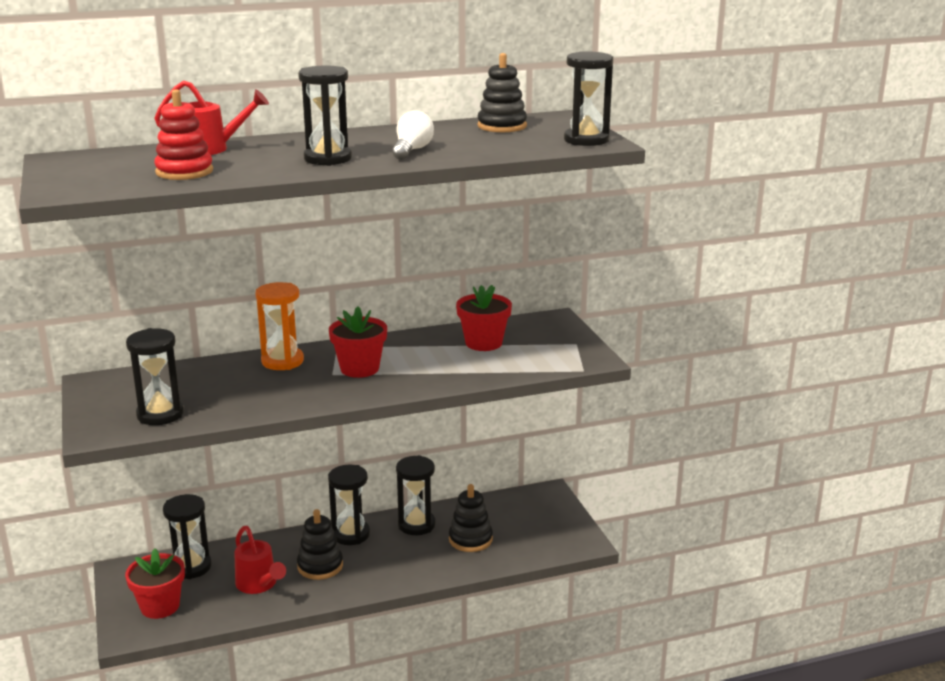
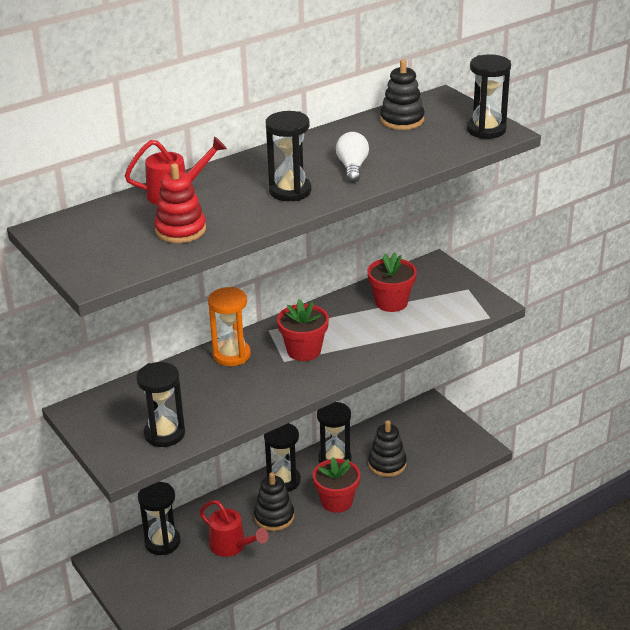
camera: 15 degrees left, 10 degrees up
(160, 606) = (158, 586): red flower pot -> red flower pot (336, 501)

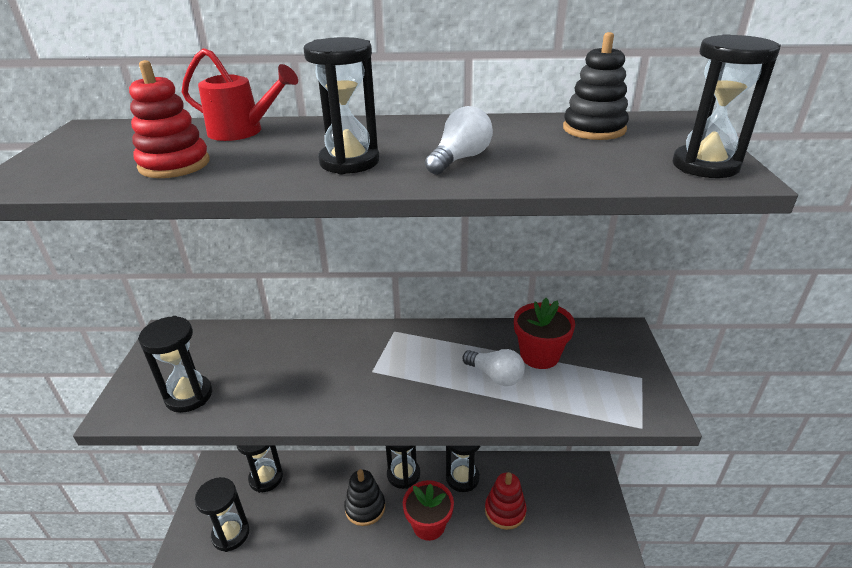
camera: 35 degrees right, 0 degrees up
(177, 590) = (231, 534): none -> black hourglass
(231, 355) = (335, 341): orange hourglass -> none
(231, 546) = (308, 516): red watering can -> none
(304, 350) = (401, 369): red flower pot -> none
(374, 327) = (495, 376): none -> white light bulb
(387, 464) = (505, 511): black stacking toy -> red stacking toy

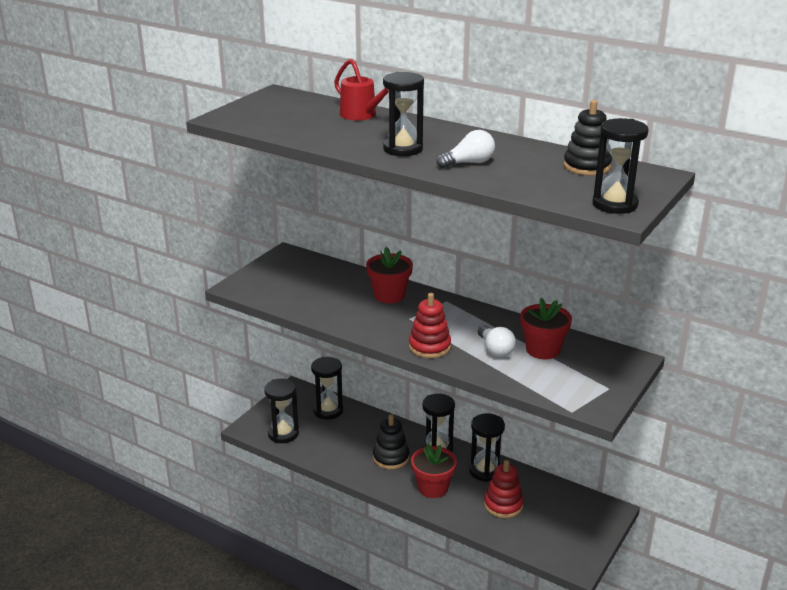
camera: 30 degrees right, 5 degrees down
(174, 164) = (308, 127): red stacking toy -> red stacking toy (429, 347)
(189, 396) = (281, 293): black hourglass -> none
(327, 348) = (389, 295): none -> red flower pot

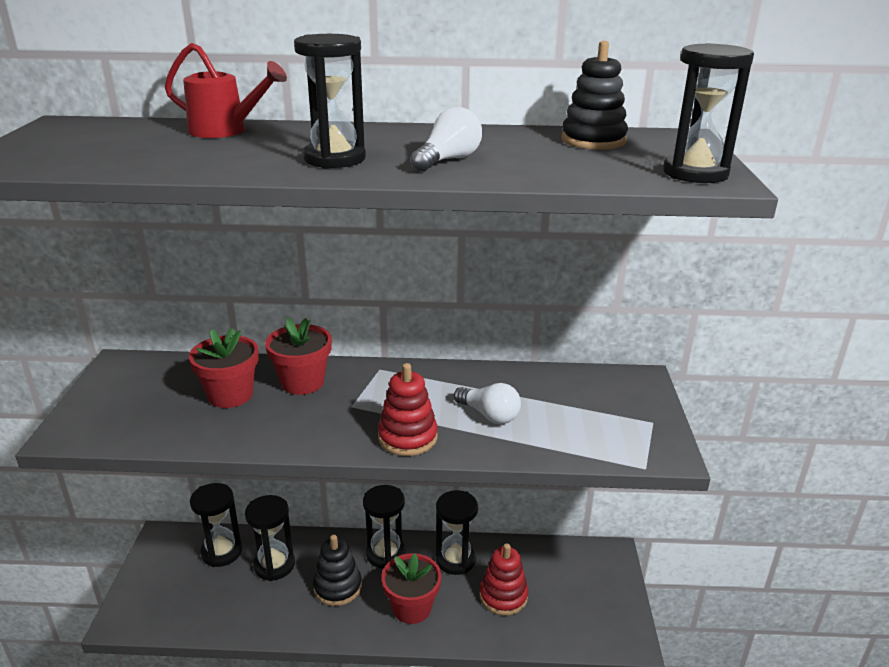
camera: 30 degrees left, 0 degrees up
(283, 434) = (177, 609): black hourglass -> black hourglass (274, 565)
(543, 350) = (541, 397): red flower pot -> red flower pot (230, 395)

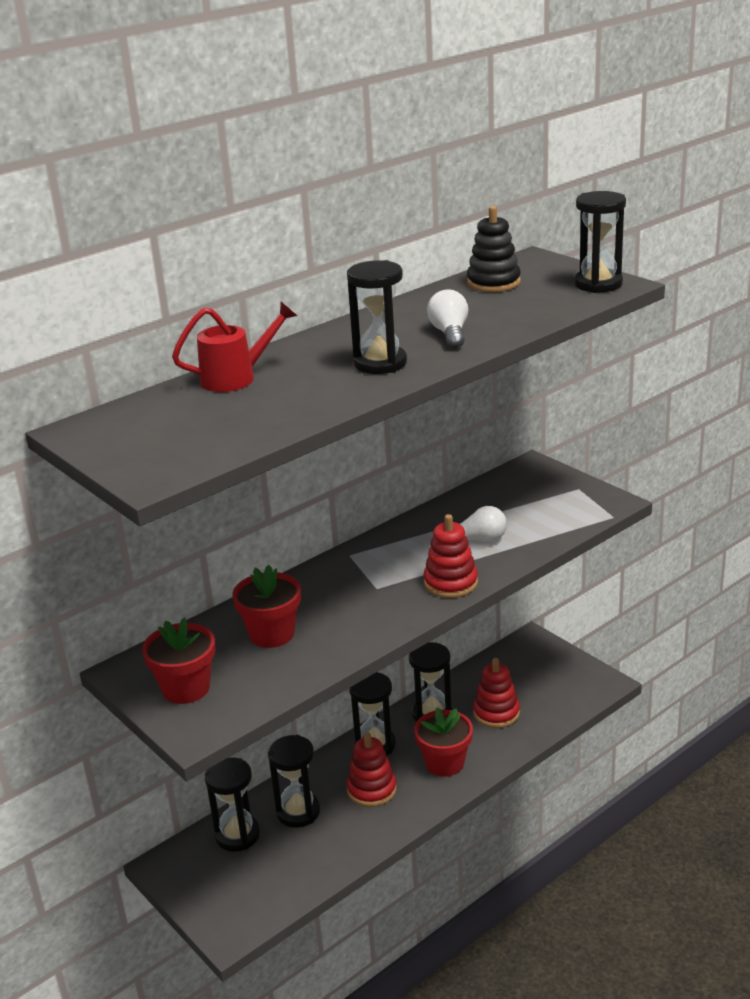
camera: 40 degrees left, 0 degrees up
(302, 382) = (310, 595): red flower pot -> red flower pot (186, 688)
(337, 587) = (371, 789): black stacking toy -> red stacking toy

